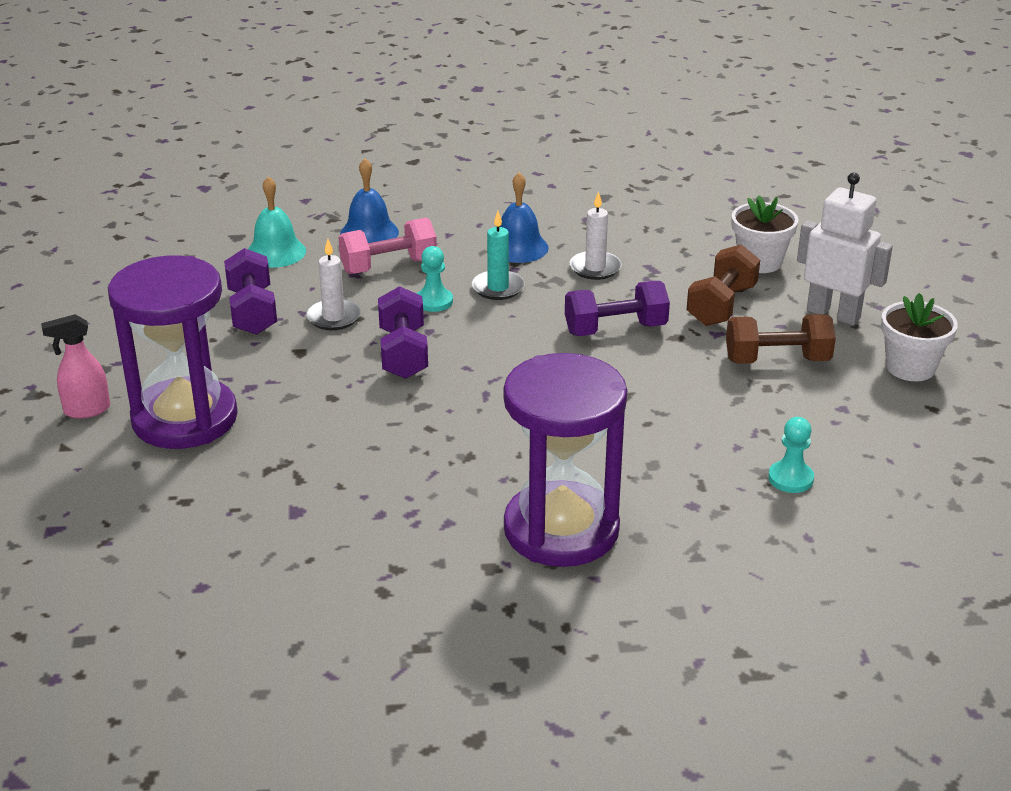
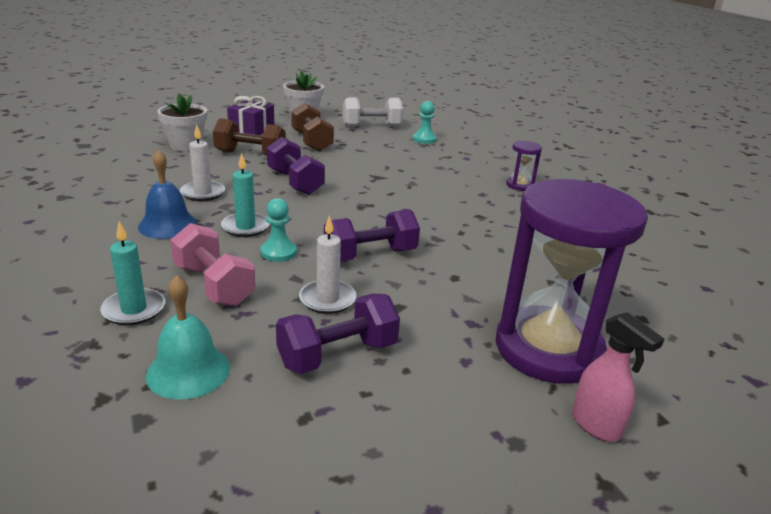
camera: 110 degrees left, 5 degrees down
(369, 233) = (134, 309): blue bell -> turquoise candle
(561, 529) = (520, 185): purple hourglass -> purple hourglass, size x0.41
(833, 314) = (251, 129): white robot -> purple gift
(862, 432) = (371, 126): none -> white dumbbell

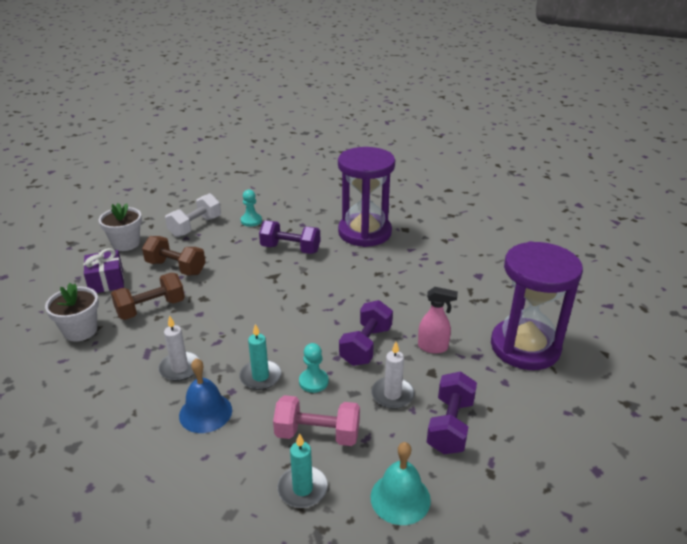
camera: 40 degrees left, 5 degrees up
(295, 182) = (228, 315): purple dumbbell -> purple dumbbell (290, 249)
(520, 185) = (364, 232): purple hourglass -> purple hourglass, size x2.43
(596, 426) = (591, 376): pink spray bottle -> pink spray bottle (433, 347)

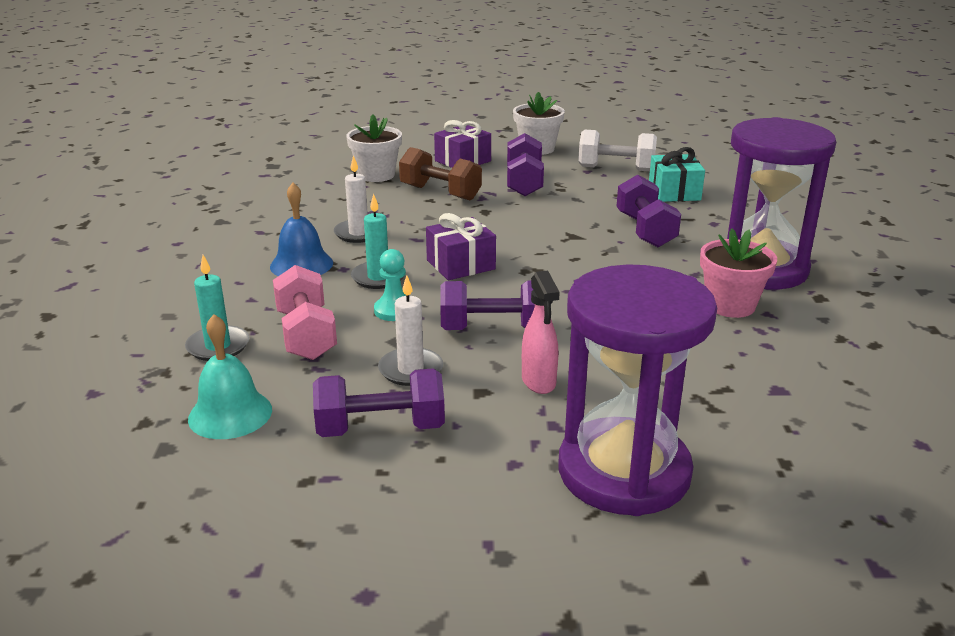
camera: 65 degrees right, 5 degrees down
(176, 268) = (524, 183): brown dumbbell -> purple dumbbell
(251, 221) = (674, 192): turquoise pawn -> turquoise gift
(273, 333) = (461, 265): none -> purple gift
(395, 256) = (730, 305): none -> pink flower pot

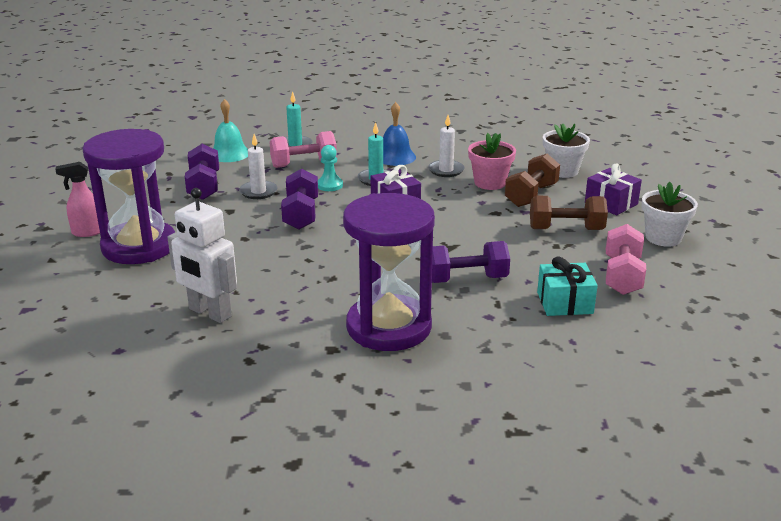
camera: 90 degrees right, 0 degrees up
(524, 183) = (566, 229): purple dumbbell -> brown dumbbell
(539, 382) = (234, 227): pink spray bottle -> pink spray bottle (87, 232)
(616, 169) = (622, 276): white dumbbell -> pink dumbbell
(730, 305) = (322, 303): pink flower pot -> pink flower pot (490, 183)
(791, 380) = (209, 313): none -> white robot

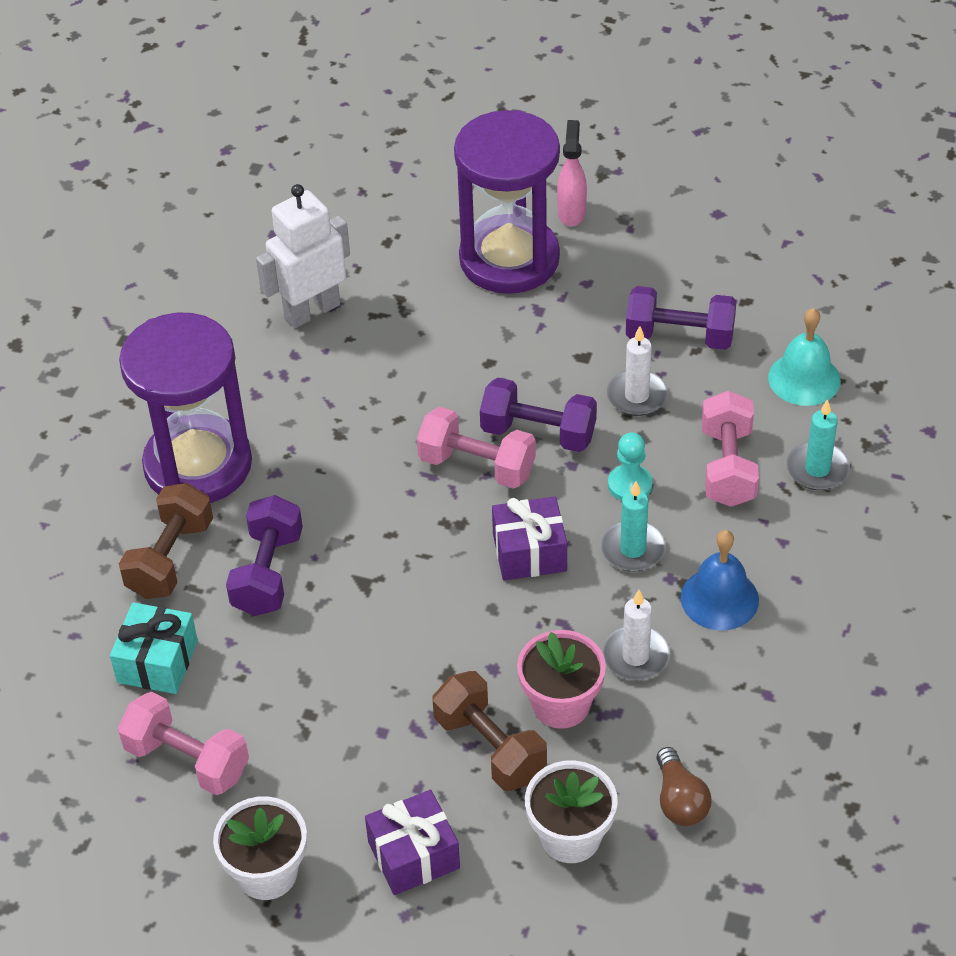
camera: 110 degrees right, 20 degrees up
(337, 228) = (477, 466): none -> pink dumbbell
(520, 152) = (679, 800): none -> brown light bulb
(566, 229) = (352, 748): brown dumbbell -> brown dumbbell (170, 558)

